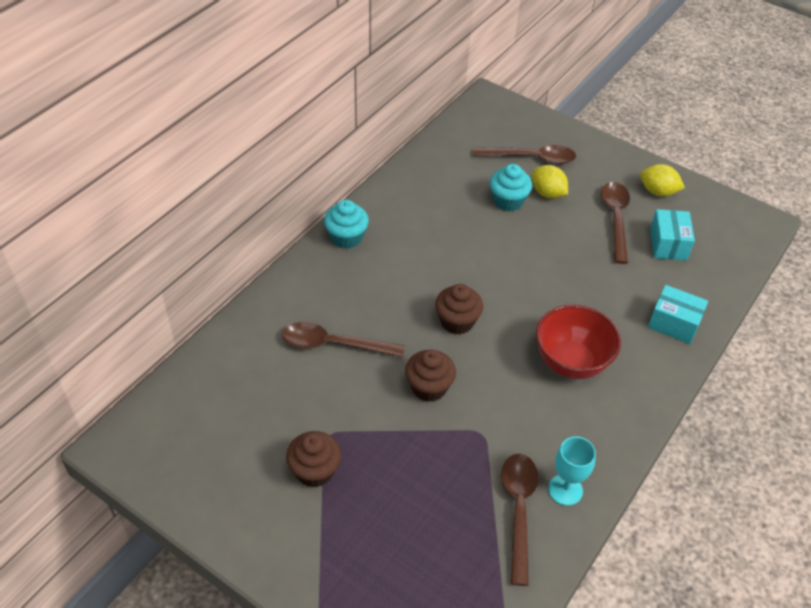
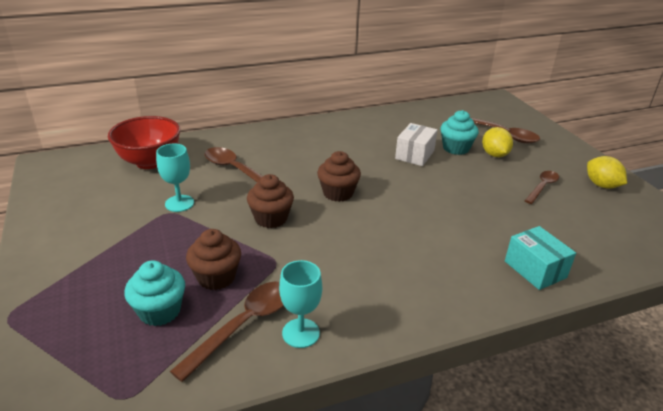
camera: 35 degrees right, 15 degrees down
(315, 471) = (133, 226): brown cupcake -> brown cupcake (216, 277)
(326, 418) = (179, 203): none -> turquoise goblet
(346, 237) = (313, 127): turquoise cupcake -> turquoise cupcake (160, 311)
(479, 230) = (414, 155): none -> white box
(571, 362) = (405, 253): red bowl -> red bowl (150, 162)
(615, 219) = (542, 187): brown spoon -> brown spoon, size x0.64
(668, 244) = (580, 218): turquoise box -> none

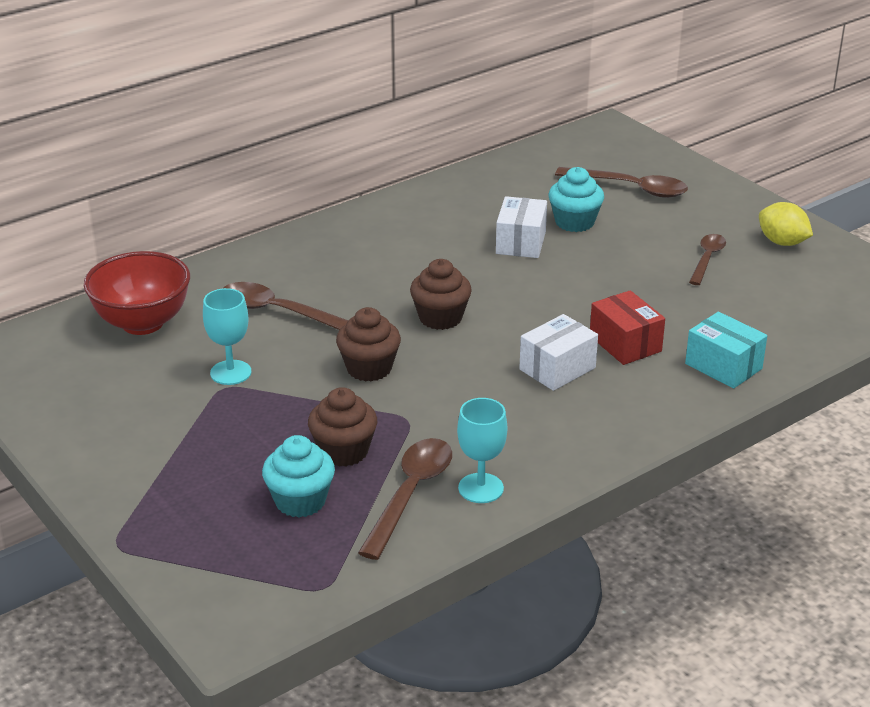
camera: 15 degrees left, 0 degrees up
(404, 245) = (557, 368): none -> white box
(462, 236) = (625, 344): none -> red box
(494, 154) = (631, 222): yellow lemon -> none

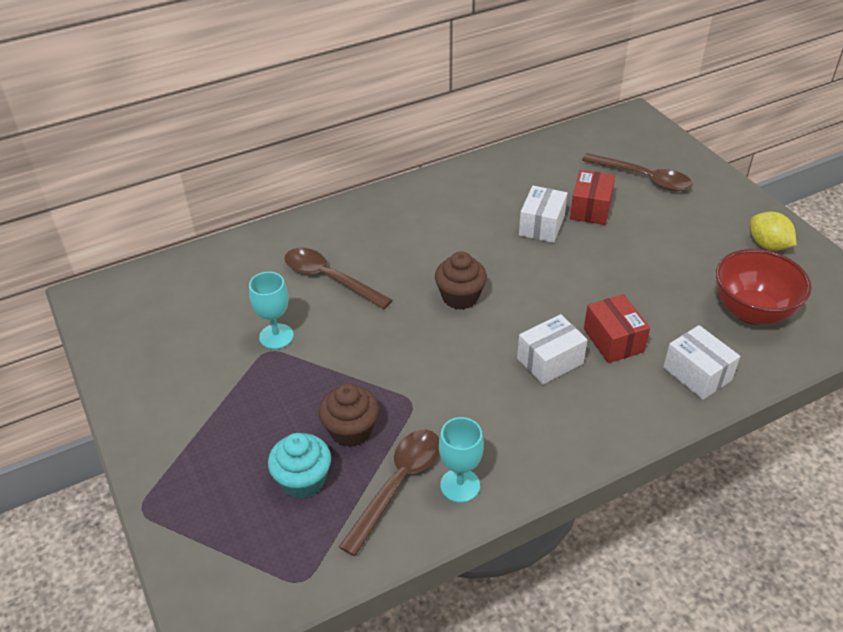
camera: 10 degrees right, 10 degrees up
(142, 323) = (218, 279): red bowl -> red bowl (751, 312)
(369, 368) = (390, 344): brown cupcake -> none
(574, 222) = (590, 209): turquoise cupcake -> red box
(707, 259) = (699, 257): brown spoon -> none
(723, 366) = (697, 374): turquoise box -> white box

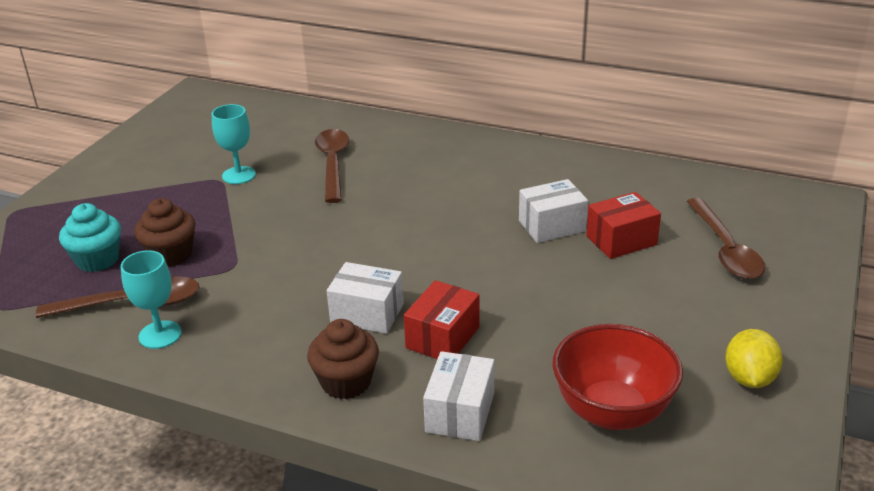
camera: 50 degrees right, 10 degrees down
(460, 297) = (391, 230): brown cupcake -> brown cupcake (346, 382)

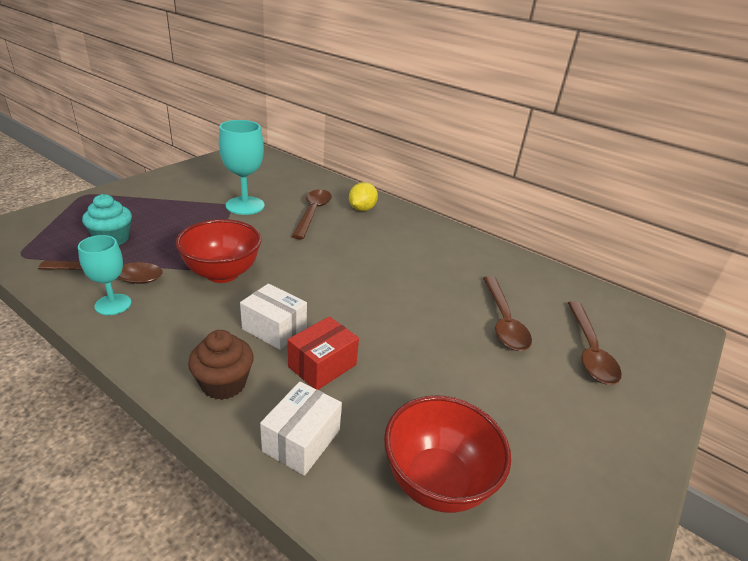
camera: 10 degrees right, 0 degrees up
(171, 255) = (163, 248): brown cupcake -> none
(239, 175) = (245, 205): turquoise goblet -> turquoise goblet, size x1.57
(266, 267) = (222, 273): none -> red bowl
(552, 226) = (452, 295): white box -> none
(621, 240) = (503, 321): red box -> brown spoon
(749, 378) = (579, 484): yellow lemon -> yellow lemon (362, 209)

